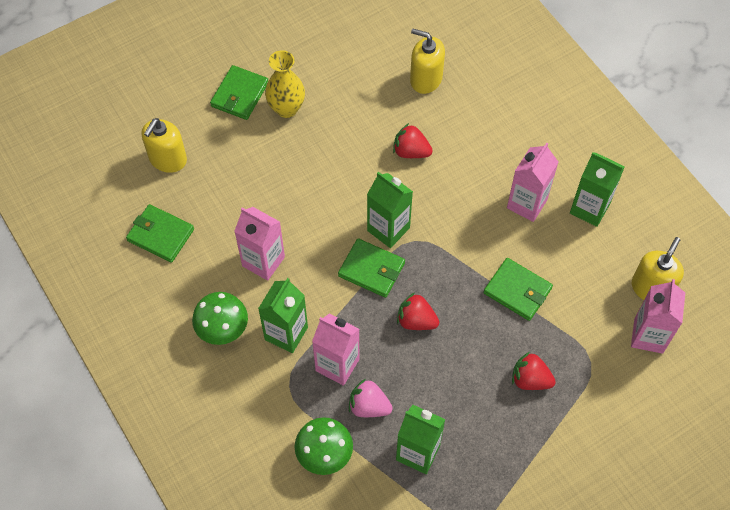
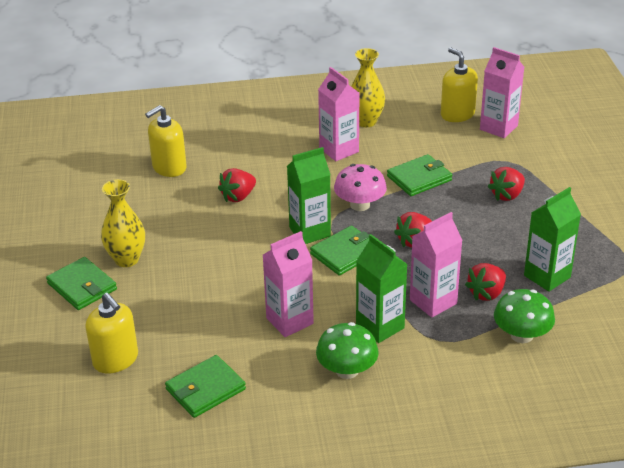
camera: 65 degrees left, 25 degrees down
(369, 406) = (486, 293): pink strawberry -> red strawberry
(448, 254) = (360, 205): none -> pink mushroom
(589, 208) = (366, 121): green carton -> yellow vase

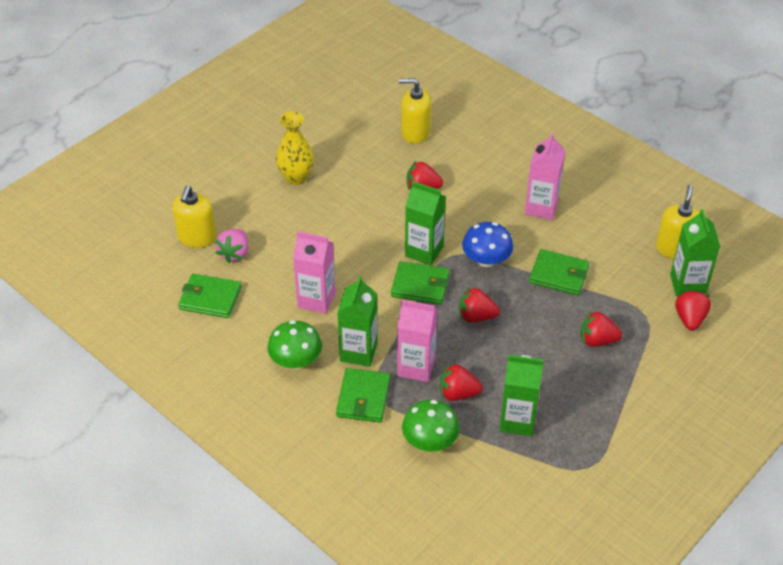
camera: 50 degrees right, 10 degrees up
(82, 286) = (248, 175): green wallet -> green wallet (363, 397)
(169, 344) = (235, 253): none -> pink strawberry
(360, 205) = (486, 260): pink mushroom -> blue mushroom
(366, 121) = (597, 200): yellow vase -> none
(498, 127) = (687, 285): pink carton -> green carton
(532, 144) = (689, 319): none -> red strawberry

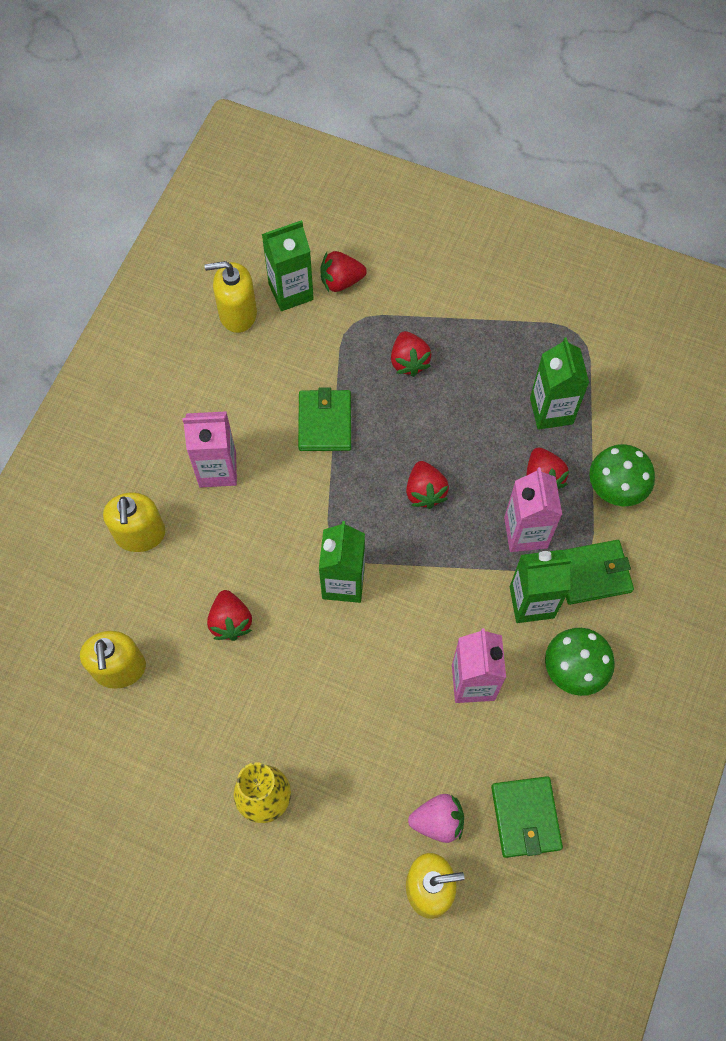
camera: 110 degrees left, 20 degrees up
(420, 285) = (401, 568): green wallet -> none
(486, 260) = (330, 507): blue mushroom -> none
(506, 160) = (140, 534): none -> yellow soap dispenser

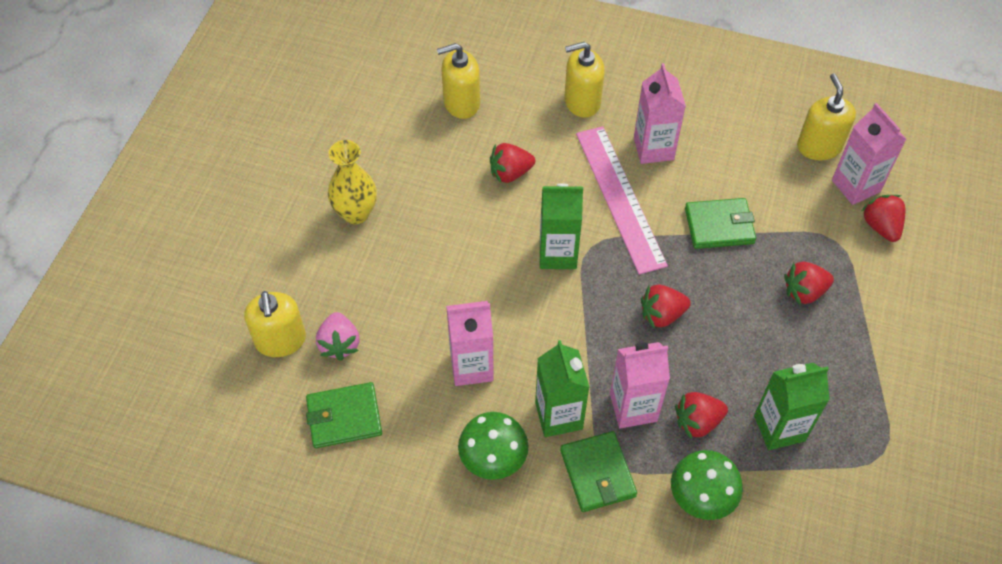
camera: 85 degrees right, 10 degrees down
(278, 511) = (620, 198): none -> pink ruler
(291, 292) = (855, 186): green carton -> pink carton

